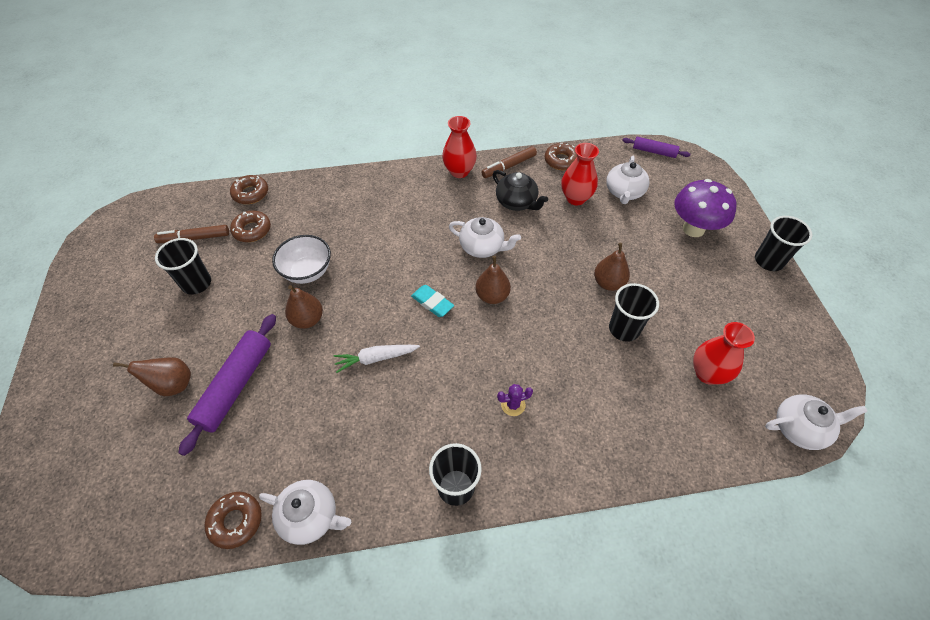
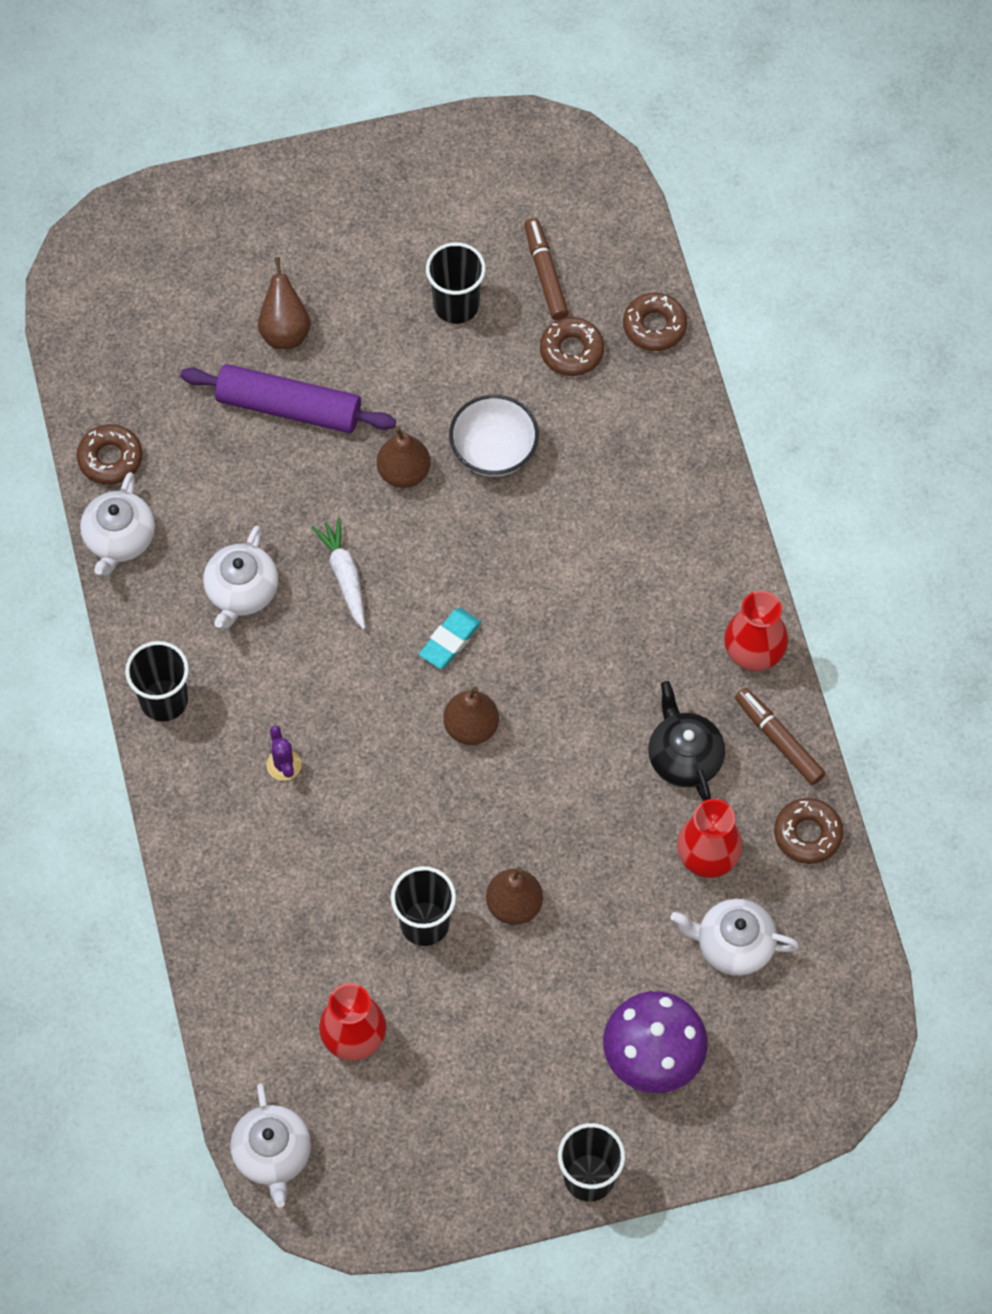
camera: 85 degrees right, 10 degrees up
(482, 247) = (571, 706): white teapot -> white teapot (241, 592)
(516, 202) = (684, 757): black teapot -> black teapot turned 120 degrees clockwise
(654, 152) = (858, 1011): purple rolling pin -> none

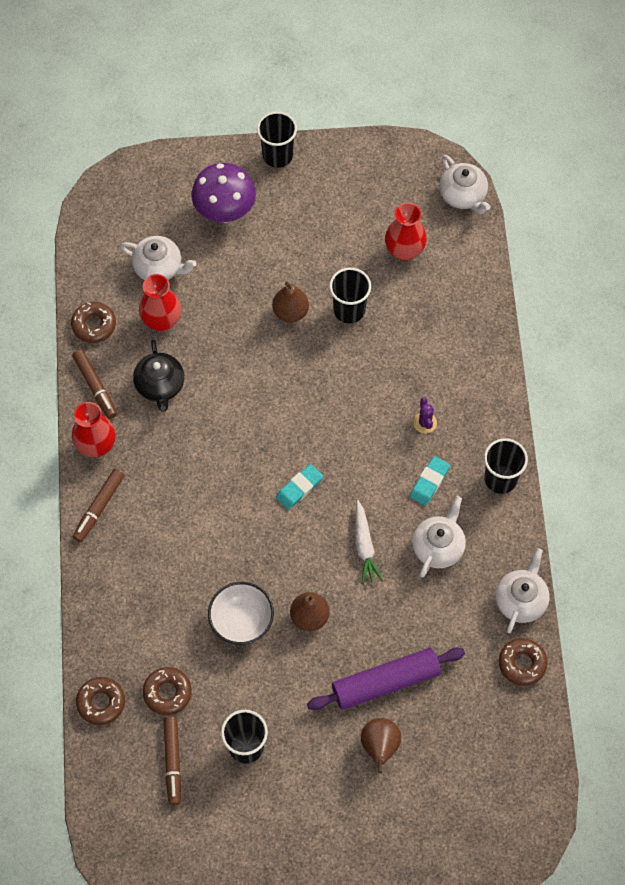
camera: 170 degrees left, 0 degrees up
(266, 679) = (429, 482): none -> turquoise eraser
(272, 1154) = (463, 195): white teapot -> white teapot turned 150 degrees clockwise
(288, 408) = (385, 682): purple rolling pin -> purple rolling pin turned 45 degrees counterclockwise
(471, 727) = (296, 427): brown pear -> none
(725, 569) = (99, 507): none -> brown marker

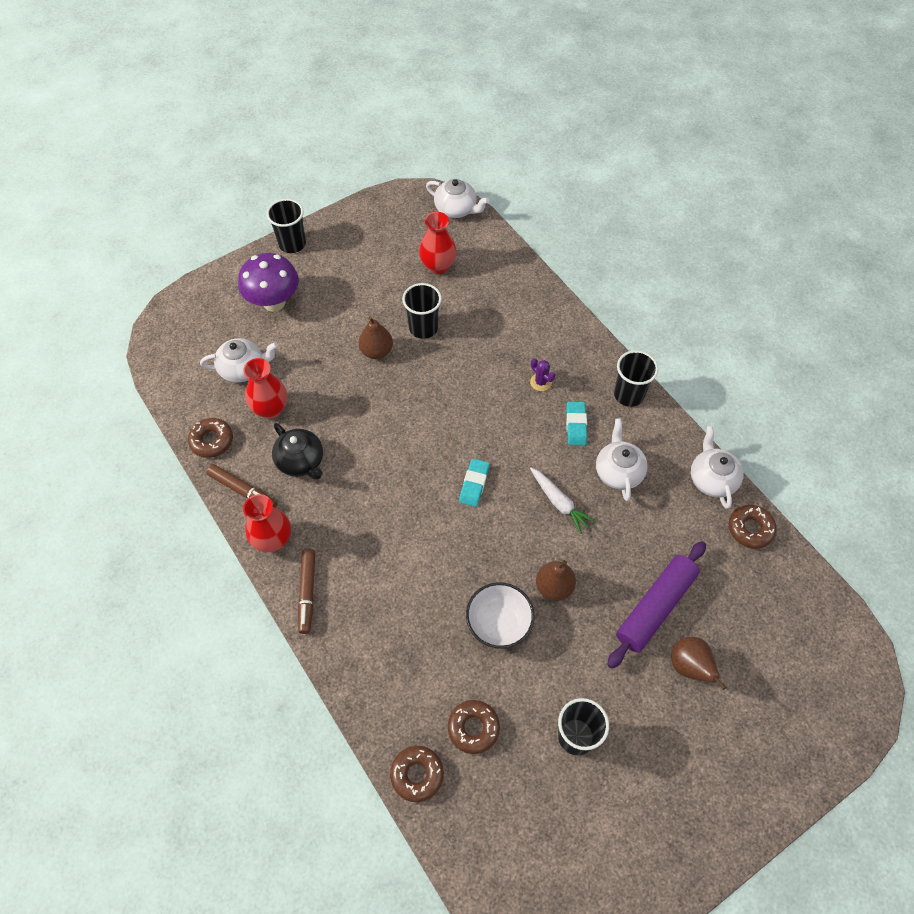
camera: 30 degrees left, 5 degrees down
(172, 762) = (519, 792): brown marker -> none

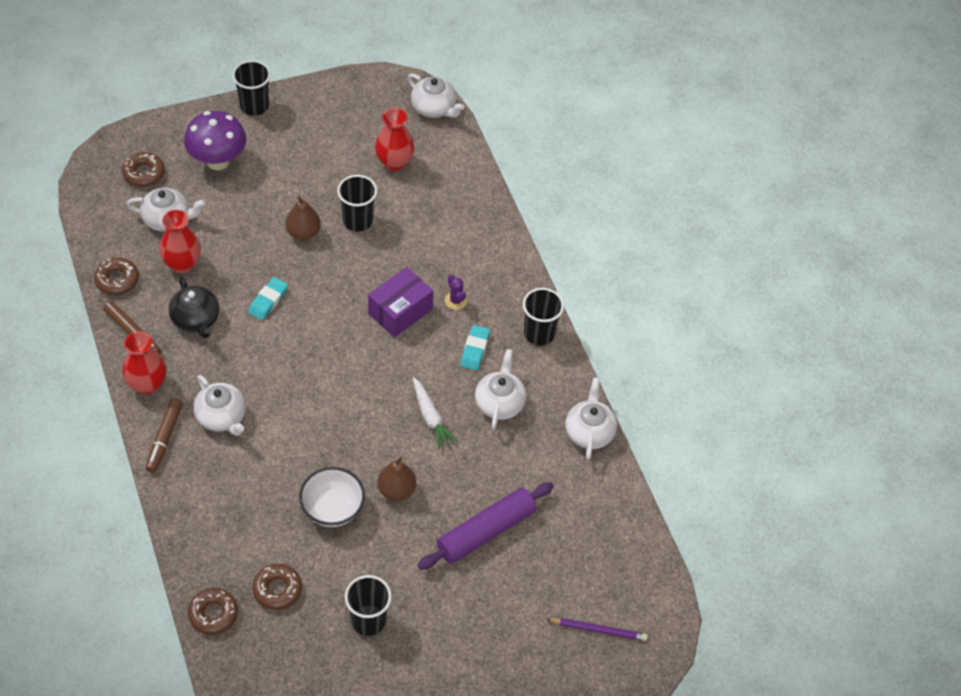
camera: 10 degrees right, 5 degrees down
(357, 555) = (221, 417): none -> white teapot
(474, 484) = (354, 380): turquoise eraser -> turquoise eraser (268, 301)
(493, 405) = (400, 311): none -> purple box
(689, 667) = (497, 590): brown pear -> none
(750, 529) = (607, 486): brown donut -> brown donut (144, 173)
(802, 682) = (598, 630): none -> purple pencil

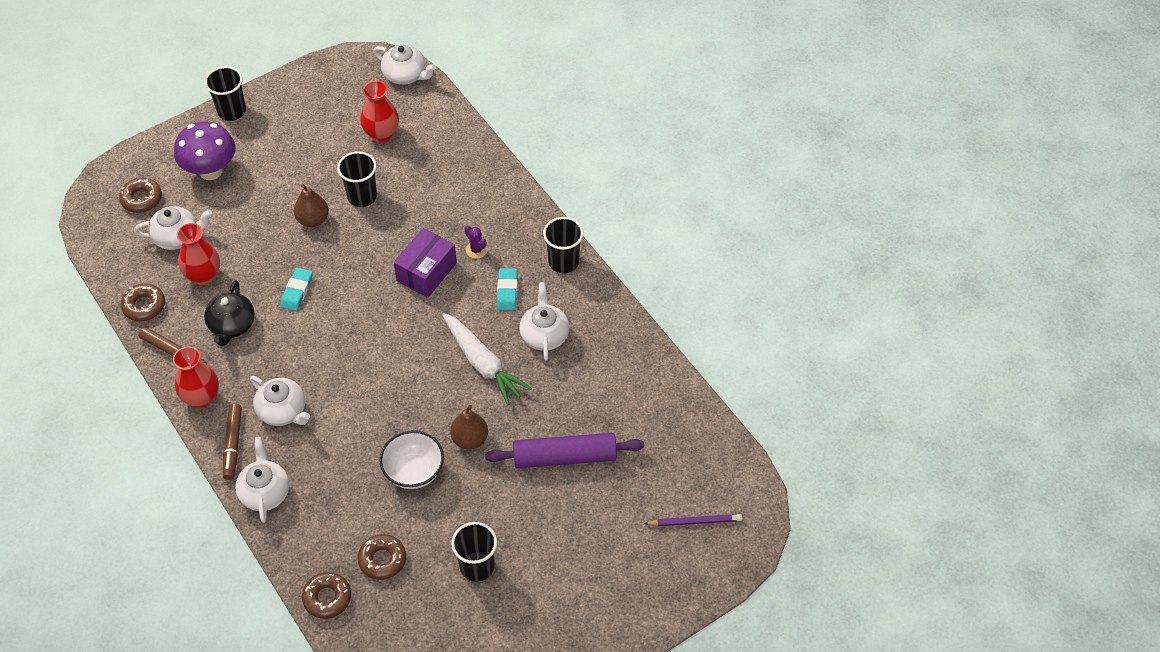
camera: 10 degrees left, 0 degrees up
(196, 319) = (231, 325): black teapot -> black teapot turned 45 degrees clockwise
(430, 417) = (483, 363): white carrot -> white carrot, size x1.52
(486, 531) = (564, 457): purple rolling pin -> purple rolling pin turned 45 degrees clockwise
(589, 431) = (636, 341): white teapot -> white teapot (265, 492)

